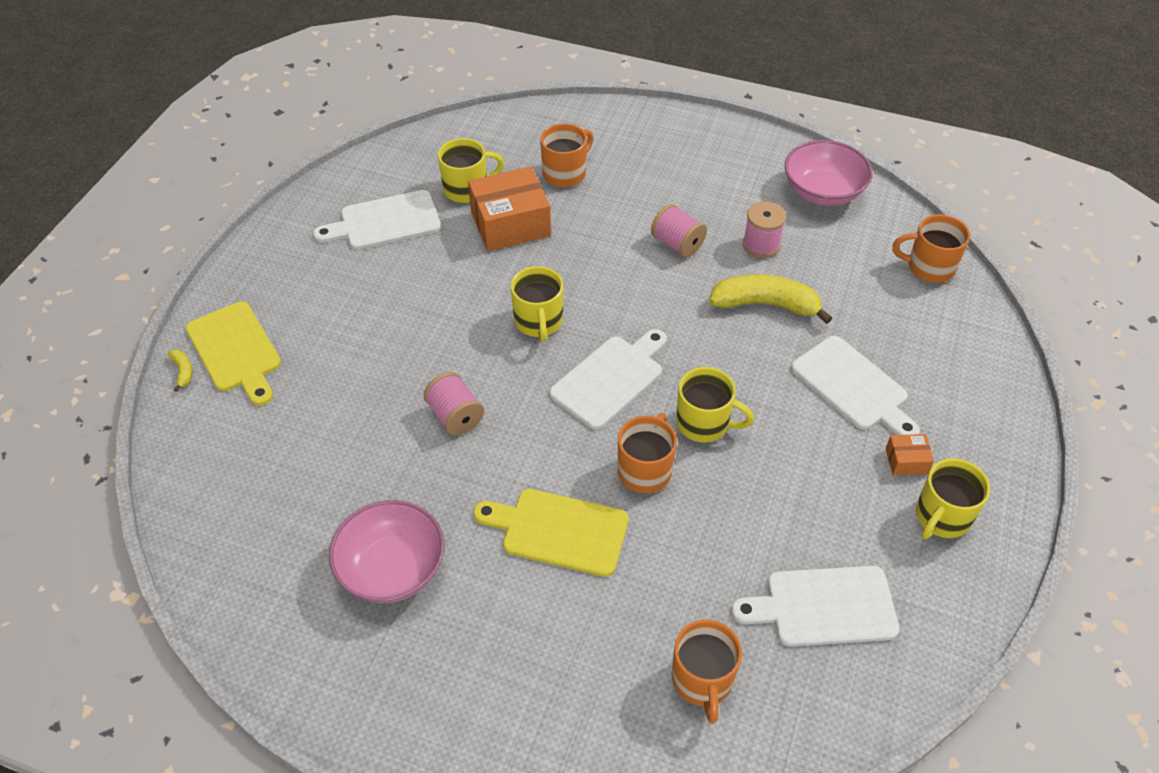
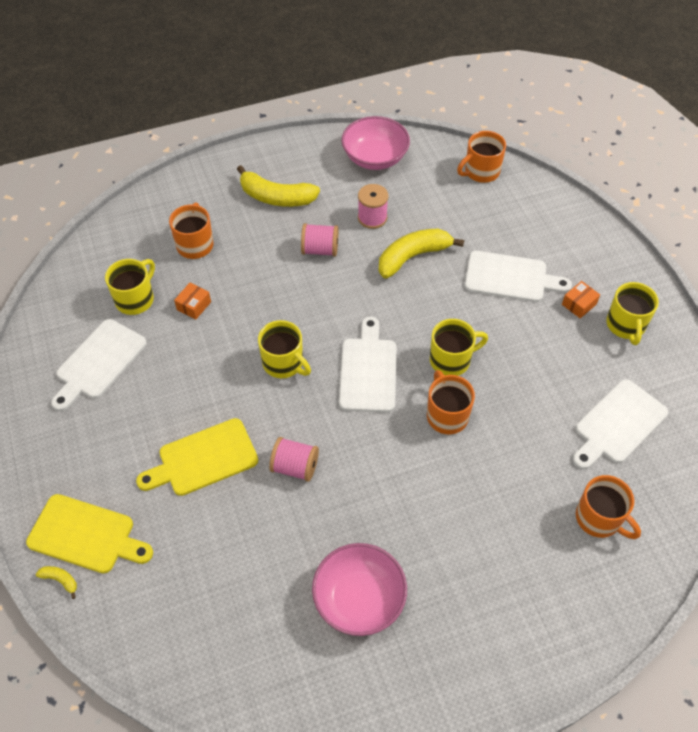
camera: 40 degrees left, 5 degrees up
(510, 224) = (194, 306): orange box -> orange box, size x0.46
(559, 531) = (435, 493): yellow cutting board -> yellow cutting board (203, 459)
(683, 174) = (276, 197): none -> yellow banana

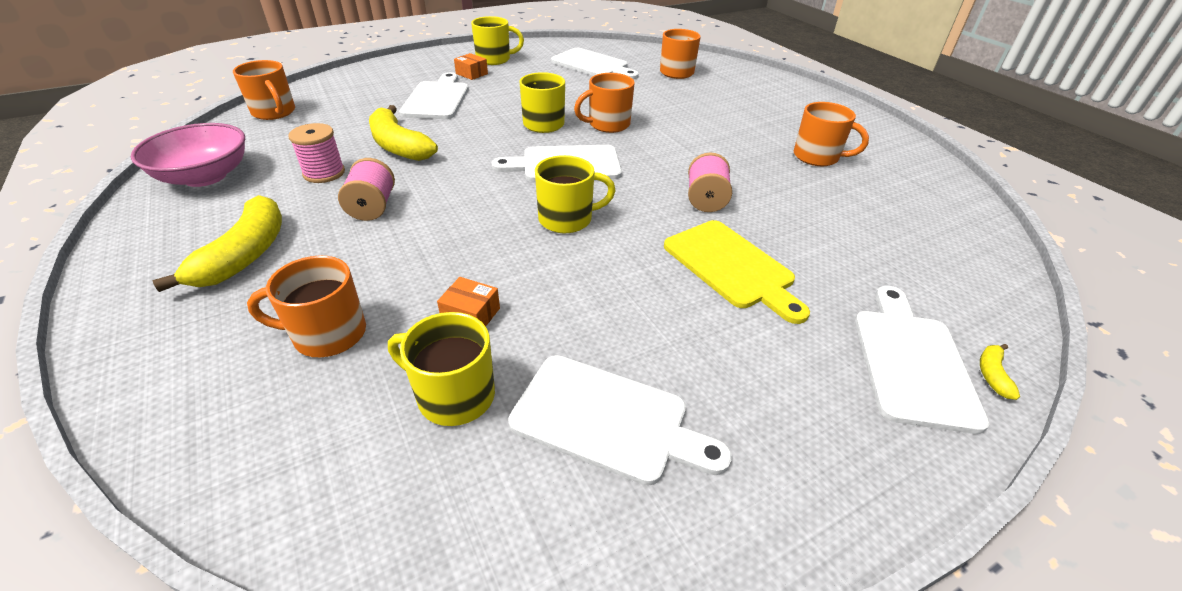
camera: 100 degrees left, 15 degrees down
(86, 535) = (911, 361): yellow cutting board -> white cutting board
(284, 363) = (567, 219): yellow mug -> yellow mug turned 45 degrees clockwise
(359, 599) = (817, 157): pink bowl -> orange mug

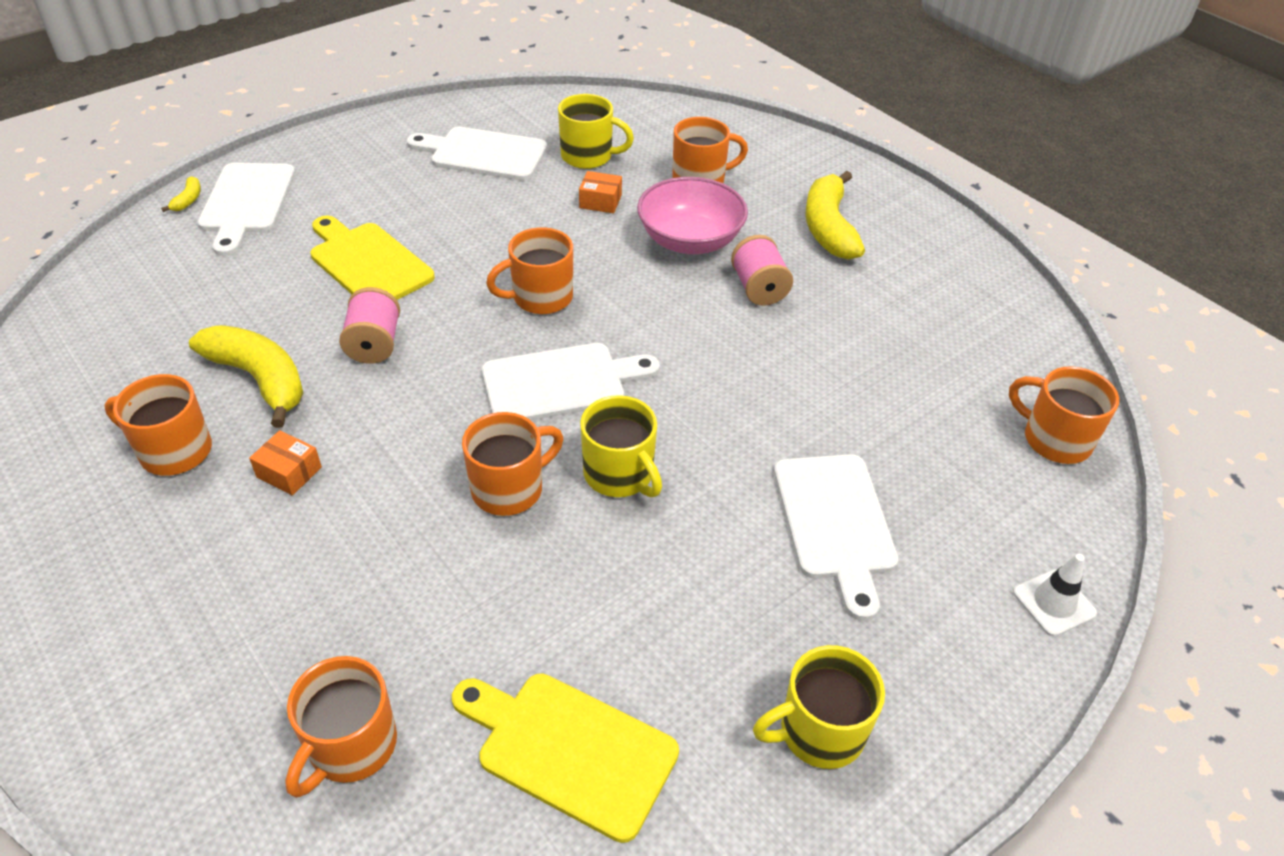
camera: 170 degrees right, 5 degrees up
(205, 176) = (982, 307): pink bowl -> pink bowl (690, 240)
(324, 173) = (856, 328): pink spool -> none
(361, 72) = (1054, 603): none -> white traffic cone
(399, 146) = (806, 389): yellow banana -> yellow banana (259, 379)
(472, 74) = (830, 640): orange box -> orange box (289, 472)
(567, 219) = (540, 297): yellow mug -> orange mug
(592, 65) = (569, 750): white cutting board -> yellow cutting board

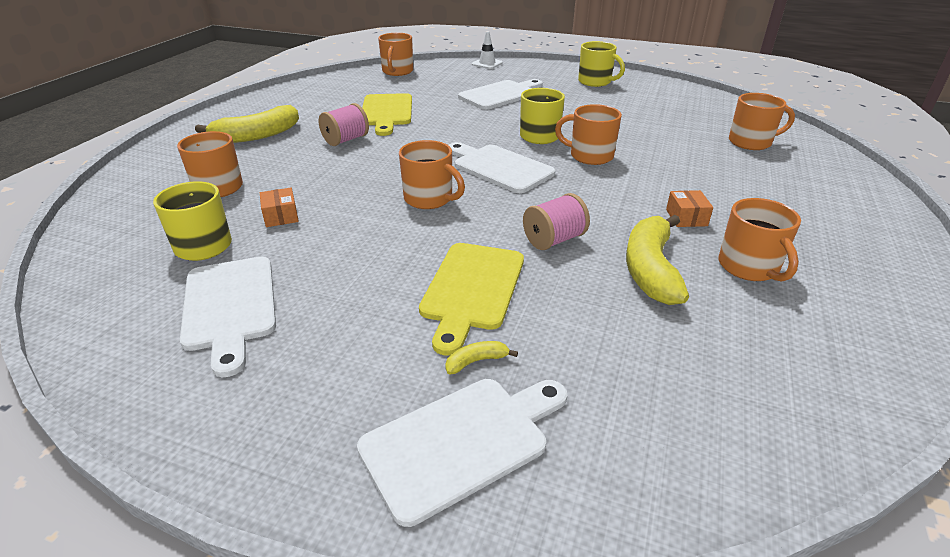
camera: 120 degrees left, 10 degrees down
(188, 200) = (508, 513): yellow banana -> yellow banana (476, 361)
(569, 750) = (674, 110): yellow cutting board -> yellow cutting board (387, 112)
(690, 240) = (309, 170): pink bowl -> none

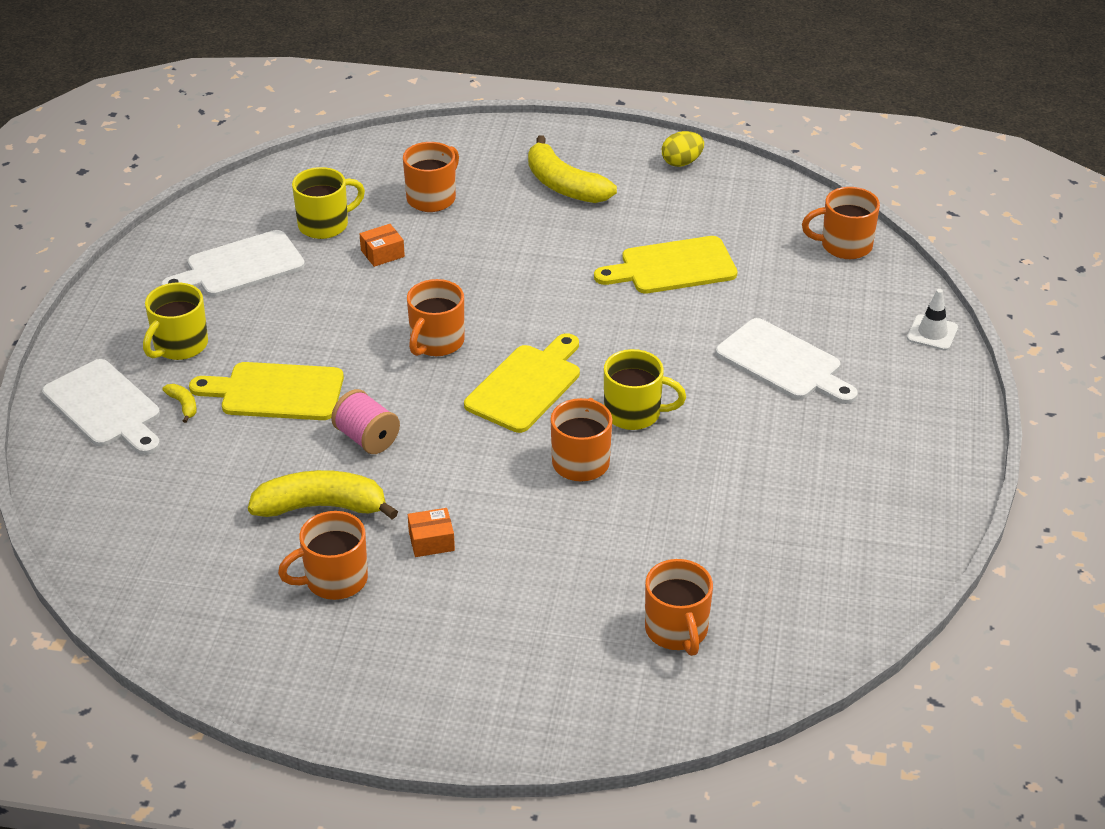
camera: 80 degrees right, 5 degrees up
(270, 99) = (681, 162): none -> yellow egg
(346, 140) = (571, 253): pink spool -> none
(499, 167) = (526, 385): white cutting board -> yellow cutting board
(595, 82) = (891, 465): yellow mug -> yellow mug (179, 346)

